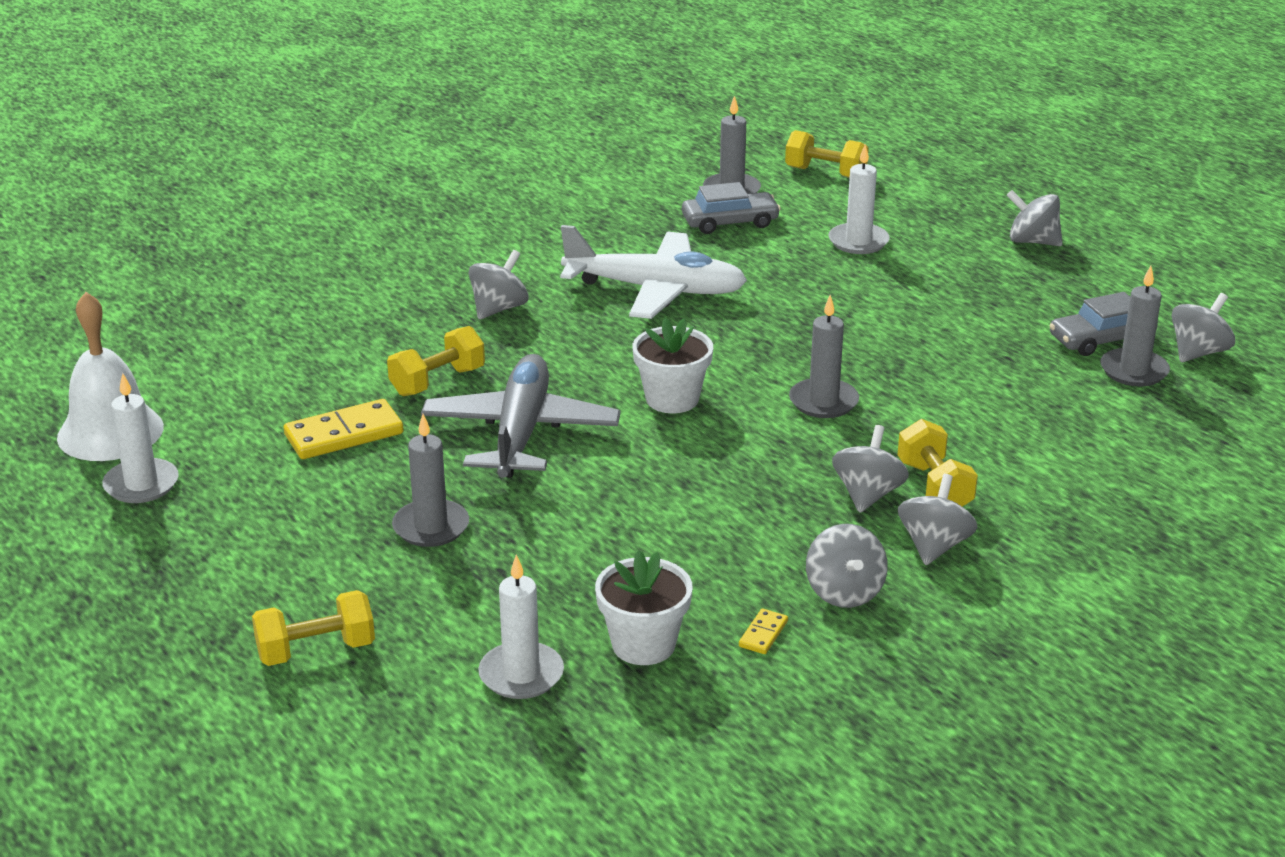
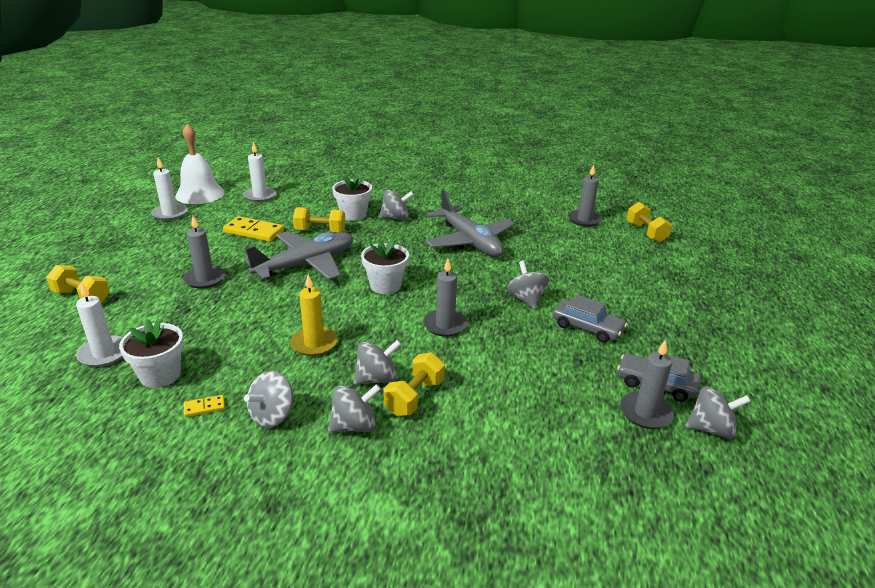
camera: 45 degrees right, 0 degrees up
(431, 335) = (353, 215): none -> white flower pot
(656, 290) = (469, 241): white plane -> grey plane
(730, 222) = (557, 231): grey car -> grey car (587, 327)
(733, 505) = (314, 343): none -> yellow candle
(858, 241) = (605, 267): white candle -> white candle (260, 196)
(1032, 241) = (707, 314): grey spinning top -> grey spinning top (526, 299)

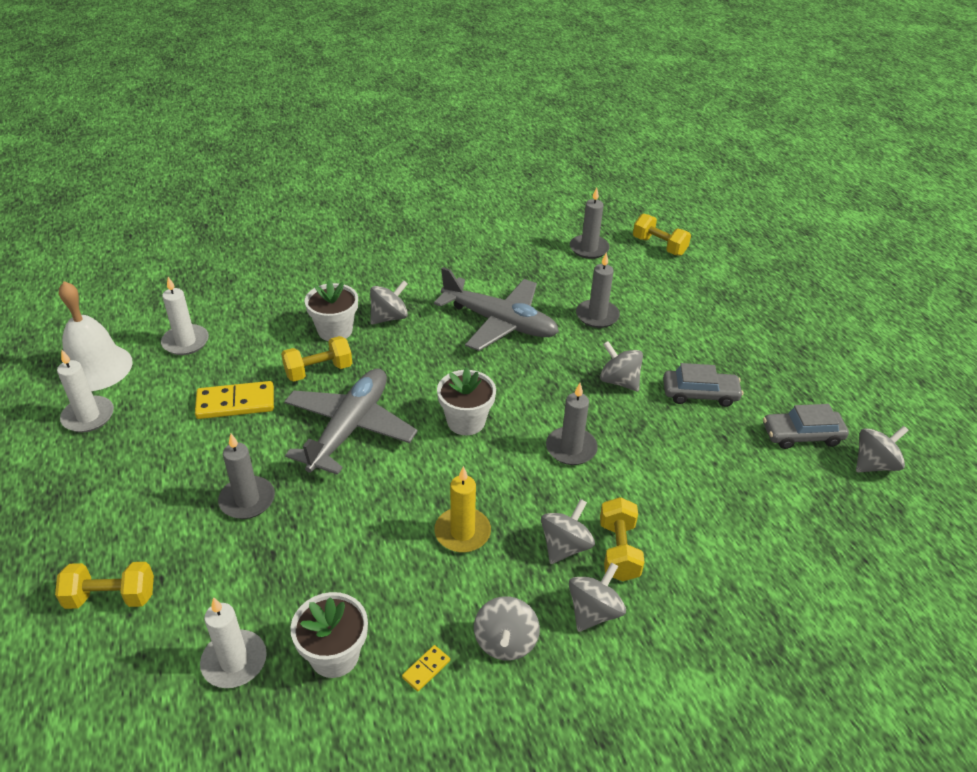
camera: 30 degrees left, 10 degrees up
(645, 412) = (816, 471): grey candle -> grey candle (597, 316)

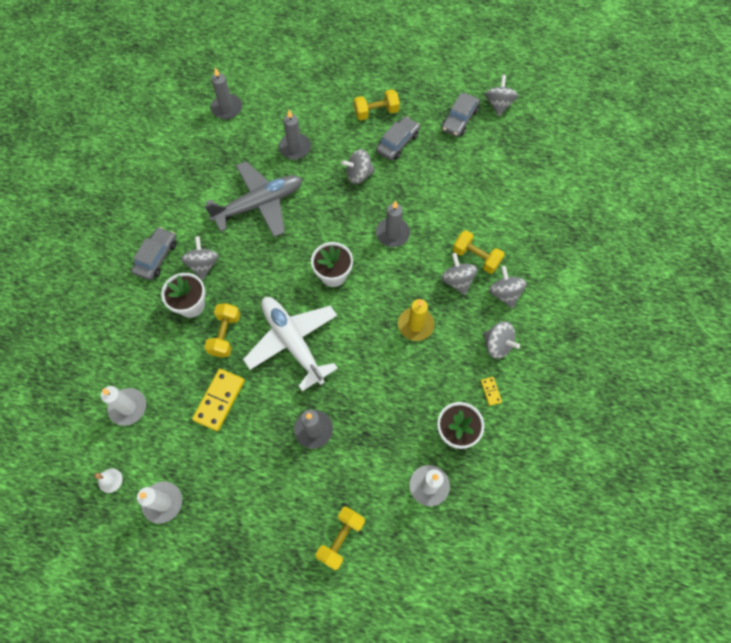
camera: 55 degrees left, 25 degrees up
(96, 367) = (110, 480): white bell -> white bell, size x0.41
(350, 428) = (293, 342): grey plane -> white plane
(370, 283) = (156, 257): none -> grey car
(659, 246) = (256, 69): yellow dumbbell -> yellow dumbbell (376, 112)

